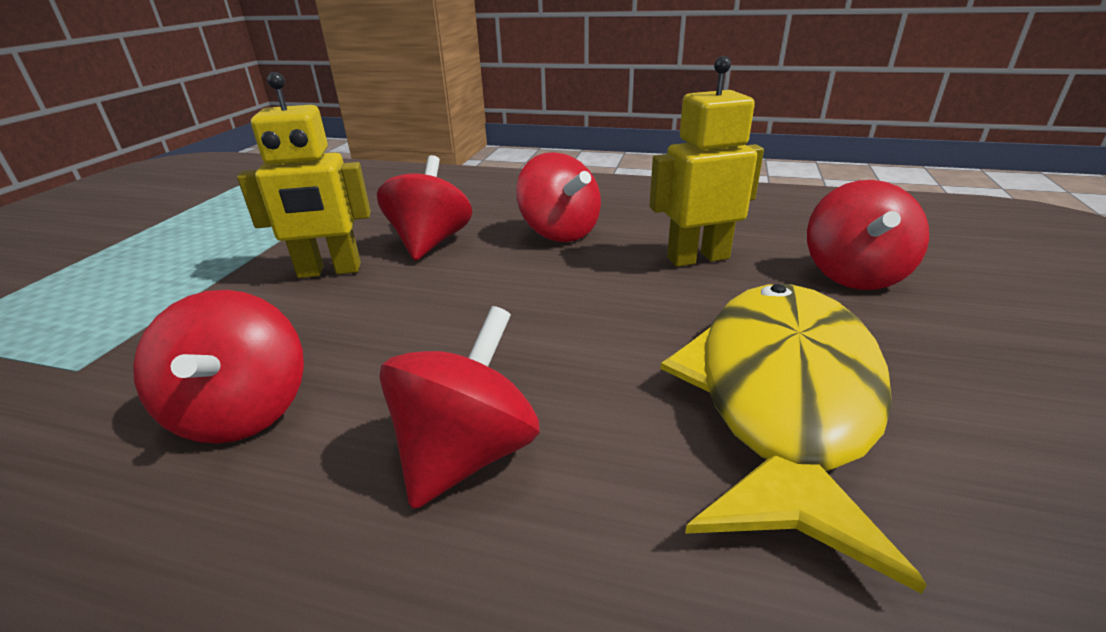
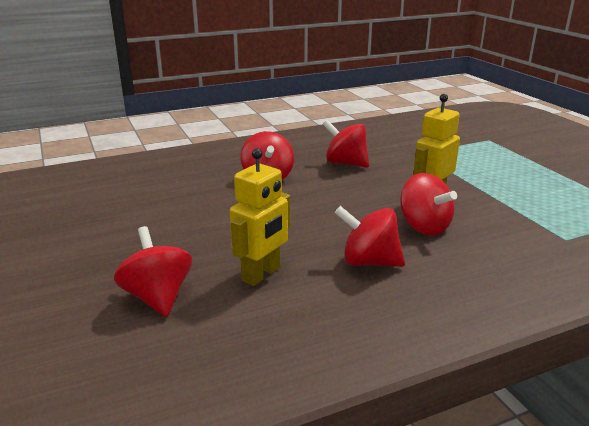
camera: 140 degrees right, 5 degrees down
(782, 399) = (179, 219): yellow fish -> none

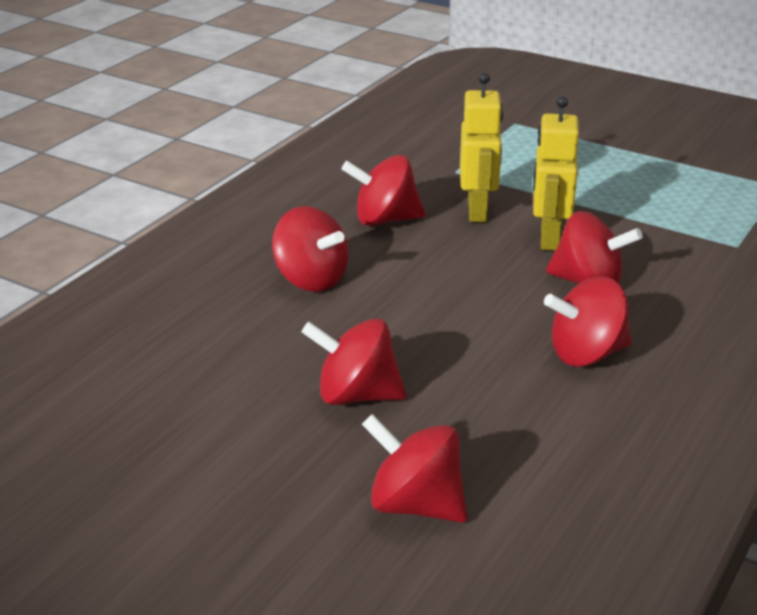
camera: 35 degrees left, 5 degrees up
(210, 234) = (356, 395): none -> red spinning top
(262, 274) = (493, 421): yellow robot -> yellow robot (478, 211)

